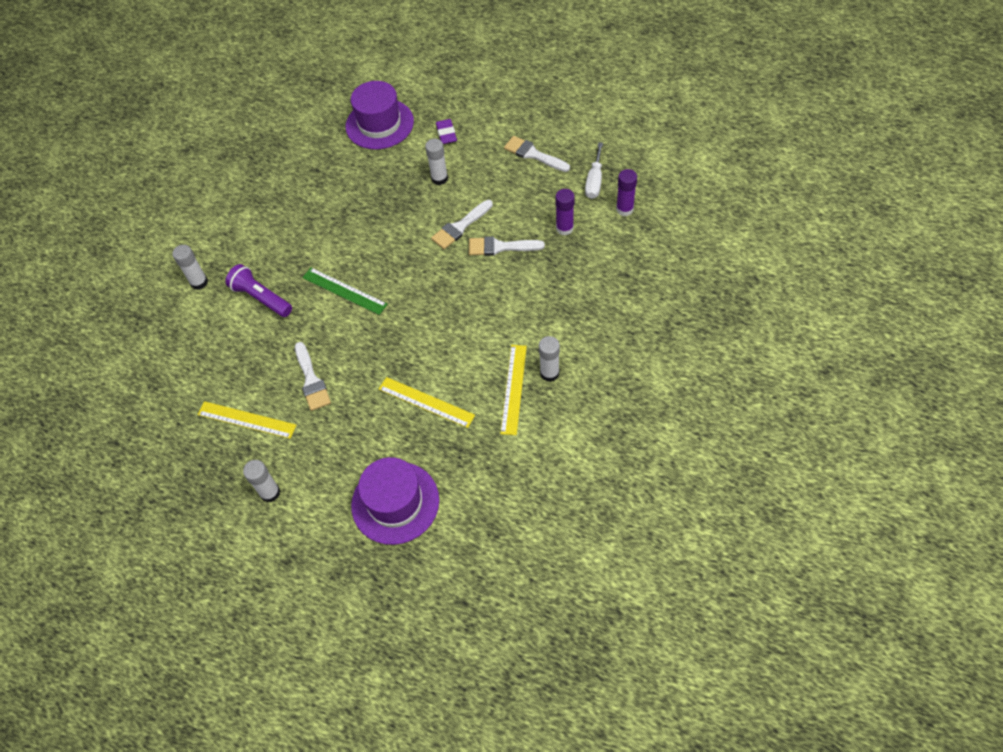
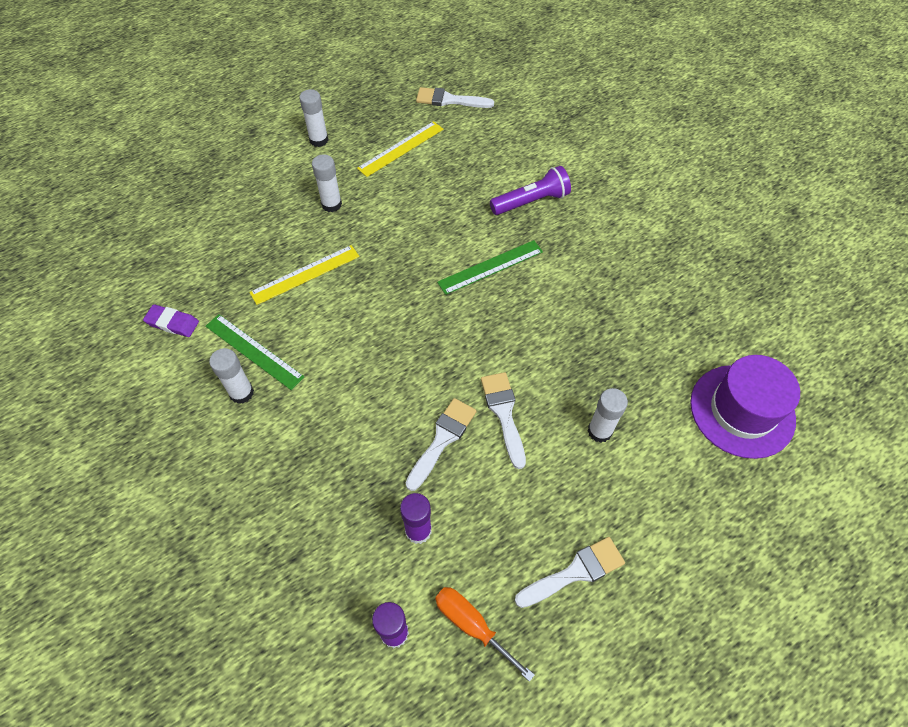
camera: 115 degrees right, 0 degrees up
(199, 282) = (585, 165): white glue stick -> white glue stick (331, 204)
(311, 380) = (404, 203): white brush -> white brush (449, 100)
(395, 502) = (232, 210): purple hat -> none
(446, 134) = (680, 480): purple eraser -> purple eraser (172, 323)
(513, 389) = (254, 351): yellow ruler -> green ruler
(594, 181) = (472, 625): white screwdriver -> orange screwdriver

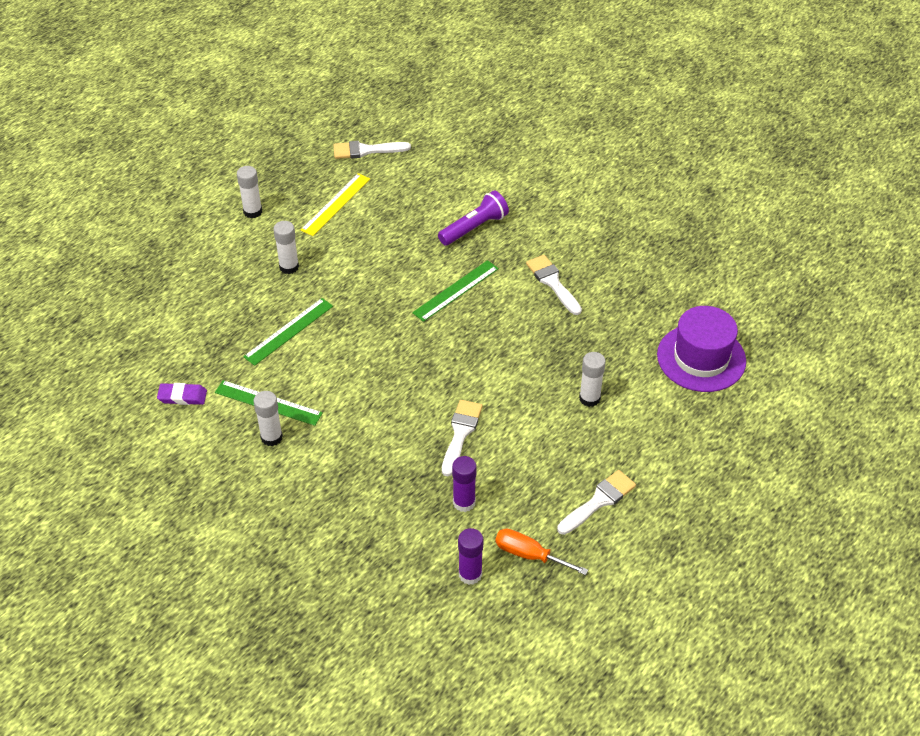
camera: 15 degrees left, 10 degrees down
(305, 274) = (289, 331): yellow ruler -> green ruler
(503, 413) = (505, 403): white brush -> white brush (552, 282)

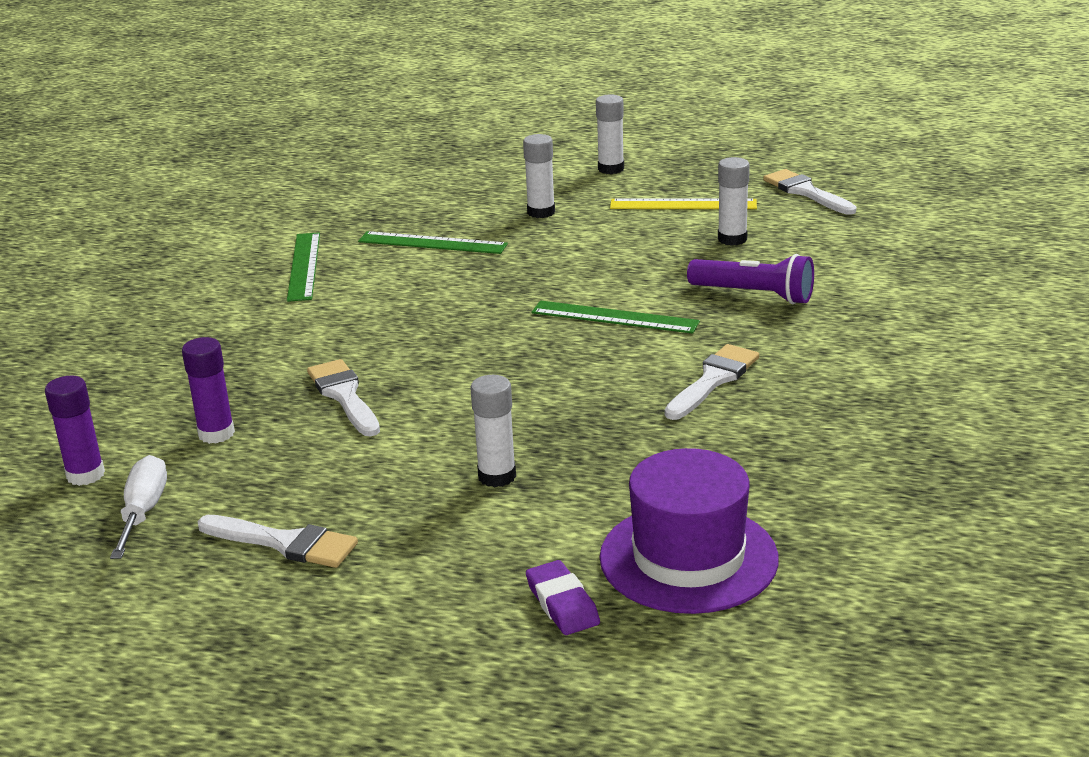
camera: 65 degrees right, 20 degrees down
(182, 396) = (278, 222): purple eraser -> purple eraser (562, 603)
(271, 437) = (249, 284): white glue stick -> white glue stick (732, 239)
(460, 433) = (344, 396): white brush -> white brush turned 105 degrees counterclockwise
(529, 555) = (143, 511): orange screwdriver -> white screwdriver

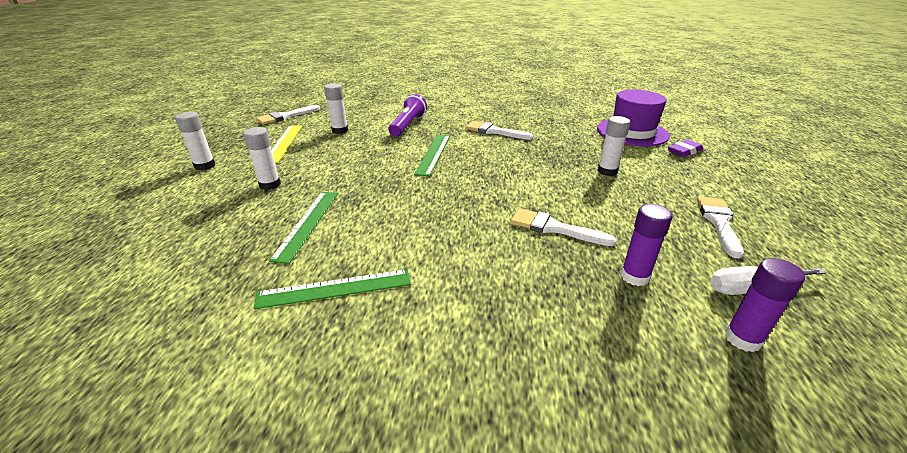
camera: 100 degrees left, 5 degrees up
(344, 396) = (554, 228): white brush -> white brush turned 60 degrees clockwise

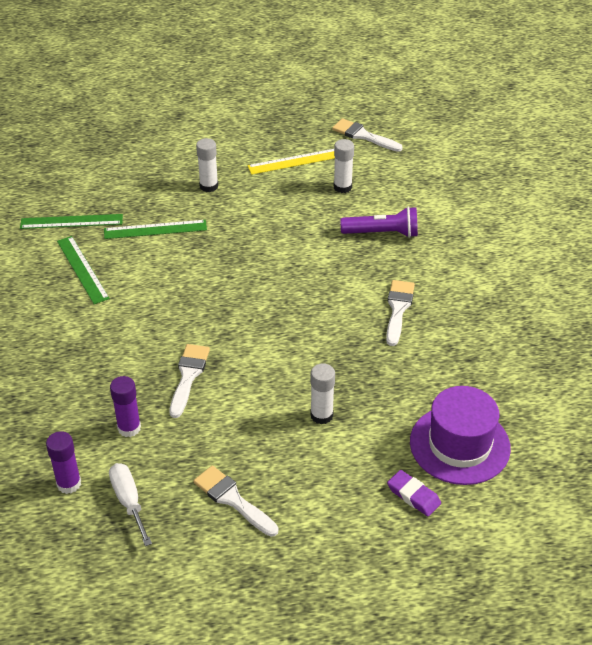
camera: 75 degrees right, 10 degrees up
(205, 166) = (229, 136): white glue stick -> none
(433, 154) = (311, 271): green ruler -> green ruler (71, 221)
(718, 222) = (232, 499): white brush -> white brush turned 135 degrees counterclockwise

